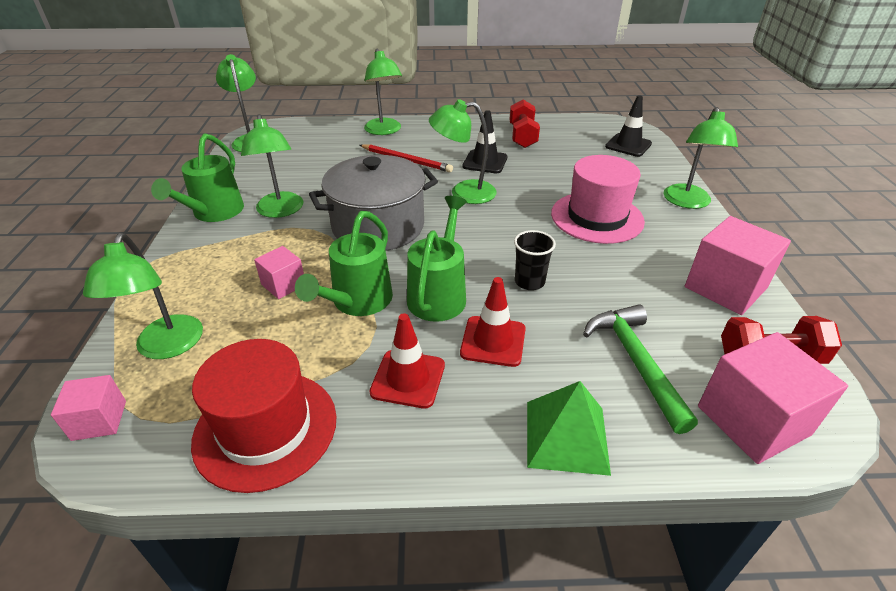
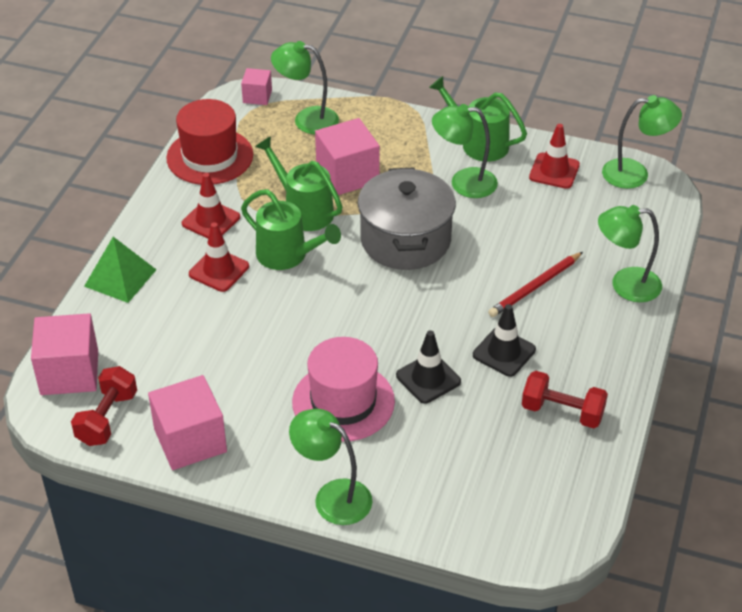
camera: 110 degrees right, 5 degrees up
(253, 171) = (554, 171): none -> red traffic cone
(283, 284) = (347, 175): pink cube -> pink cube, size x1.82
(463, 192) = (441, 314): green lamp -> none
(529, 282) = (272, 313): black cup -> none
(628, 145) = (494, 514): black traffic cone -> black traffic cone (428, 378)
(635, 362) = (152, 338): green hammer -> none

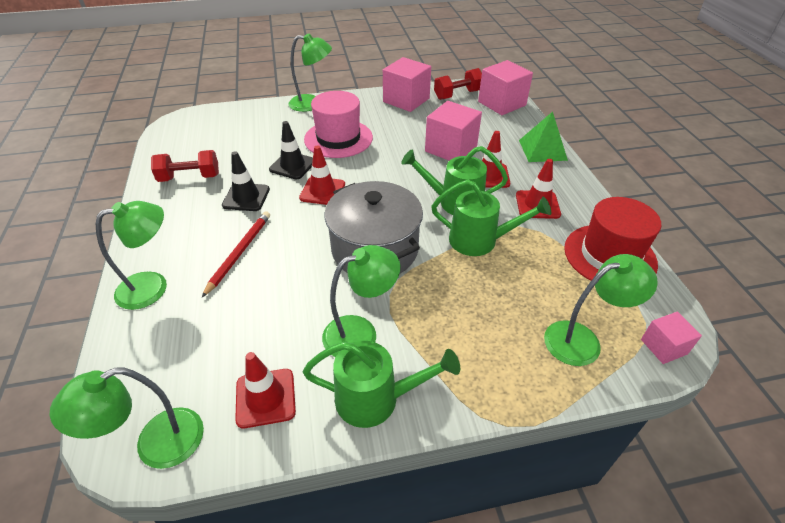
camera: 150 degrees right, 0 degrees up
(107, 418) = (457, 95): red dumbbell -> red dumbbell turned 75 degrees clockwise
(347, 175) = (477, 290): pink cube -> pink cube (451, 149)
(414, 325) = (322, 191): none -> red traffic cone

